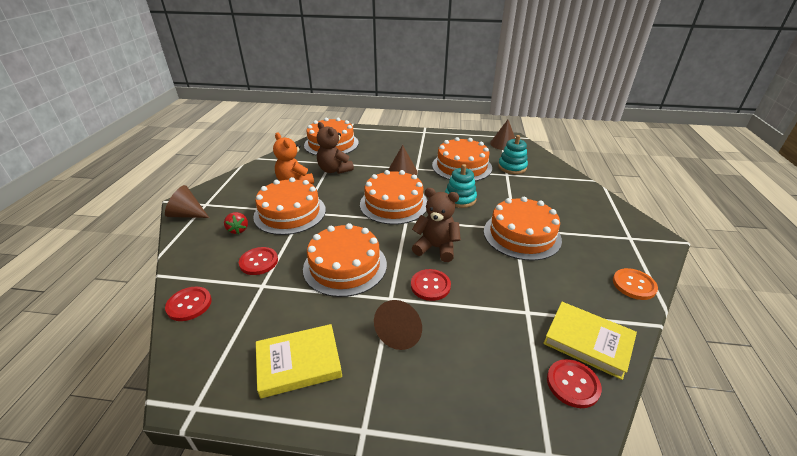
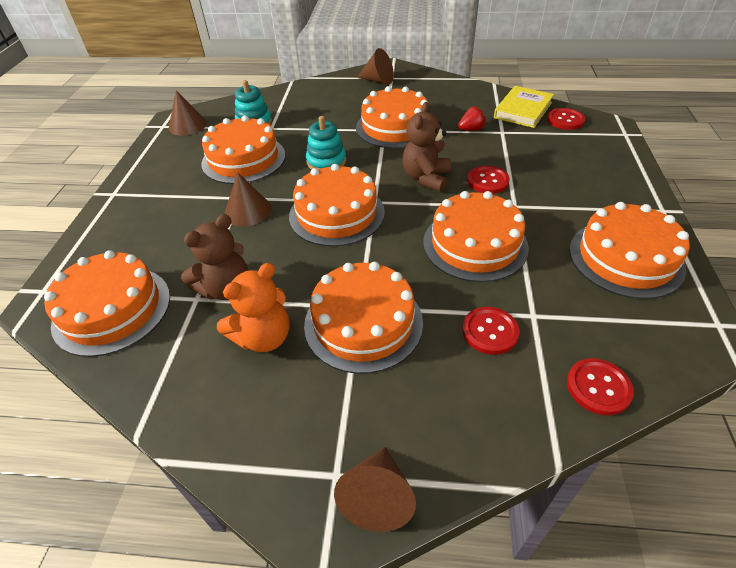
camera: 90 degrees left, 10 degrees up
(238, 230) = (417, 383): red strawberry -> red strawberry (471, 129)
(299, 363) = (625, 258): yellow book -> orange cake
(401, 332) = (556, 196): brown cone -> brown cone (378, 80)
(634, 285) = (453, 85): orange button -> none

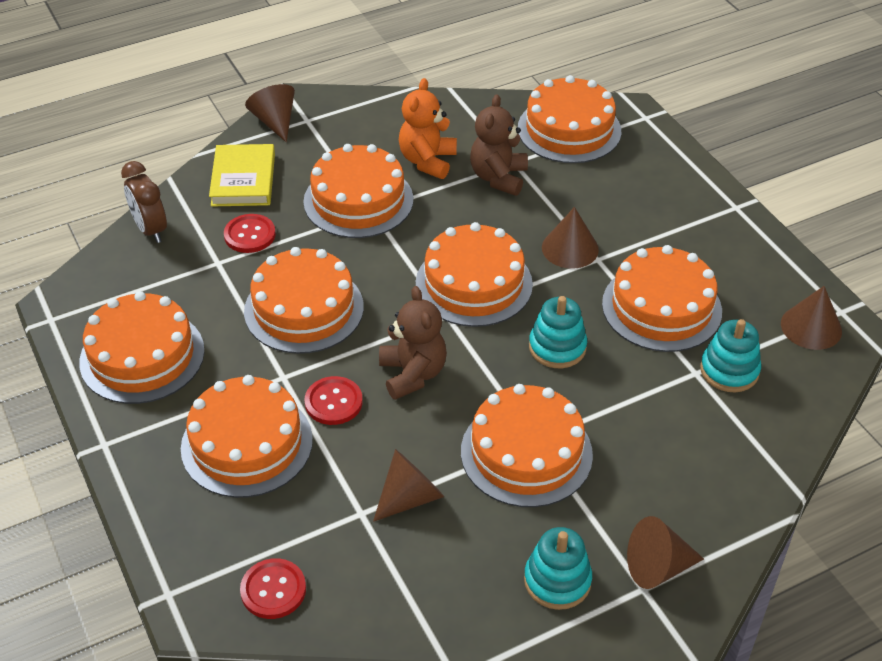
camera: 145 degrees right, 0 degrees up
(425, 88) = (557, 580): none -> turquoise stacking toy
(471, 129) = (410, 497): red strawberry -> brown cone
(523, 110) = (353, 588): yellow book -> yellow book (243, 180)
(557, 179) = (247, 443): none -> orange cake
(598, 387) = (150, 230): red button -> brown clock

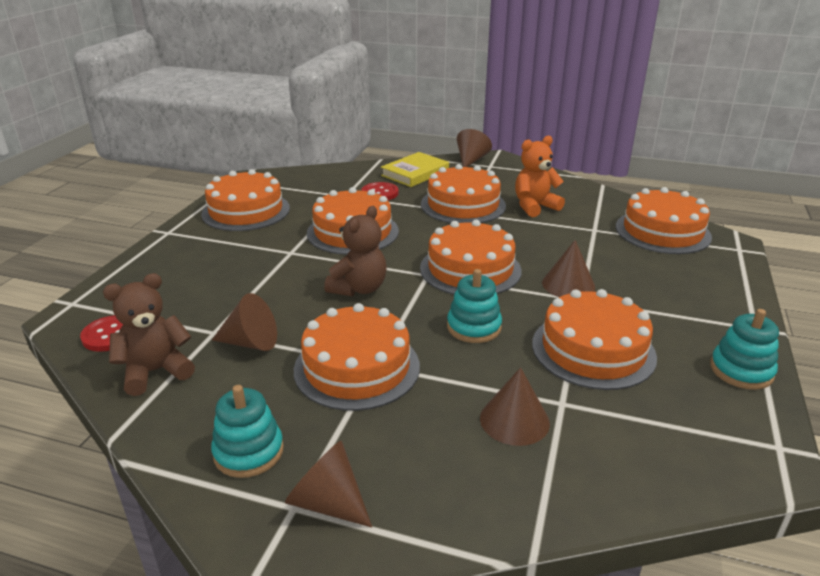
camera: 45 degrees right, 15 degrees down
(150, 230) = (337, 172): brown clock -> none
(247, 443) = (222, 268): orange cake -> none
(333, 402) = (294, 276): red button -> none
(498, 177) = (571, 232): brown teddy bear -> brown teddy bear (155, 371)
(729, 370) = (595, 419): turquoise stacking toy -> turquoise stacking toy (741, 370)
(811, 327) = (726, 439): brown cone -> brown cone (514, 420)

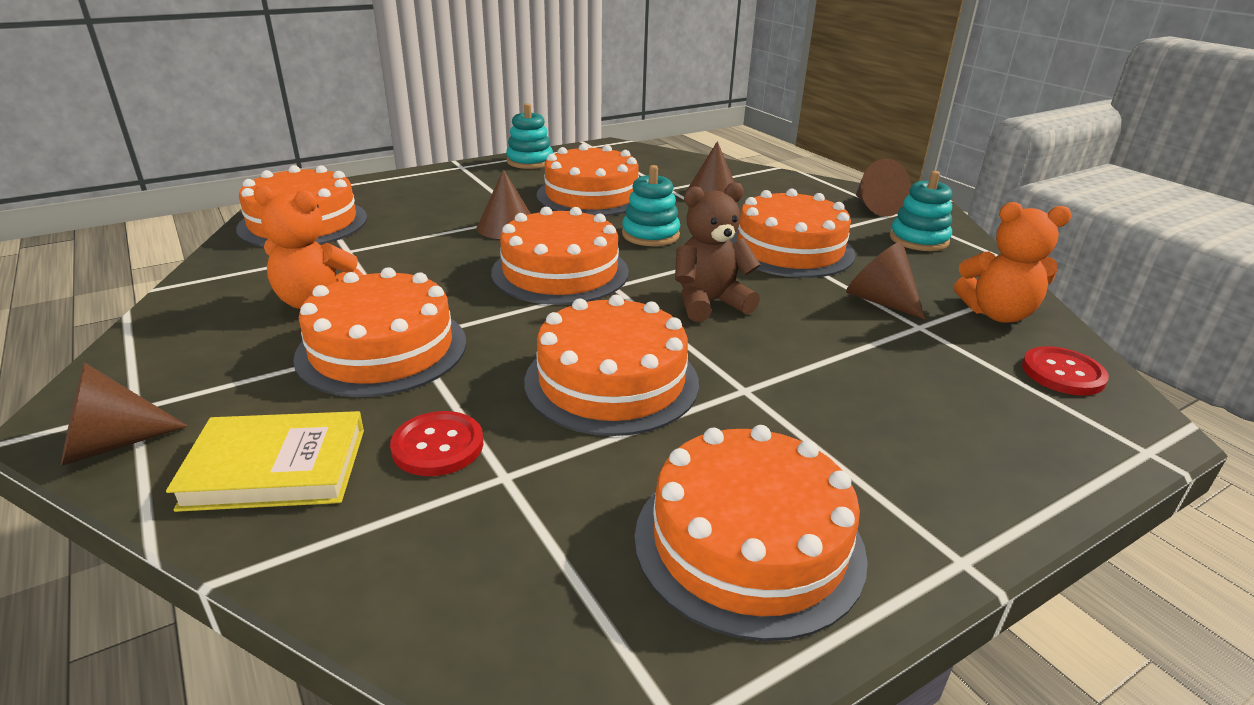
camera: 140 degrees left, 0 degrees up
(155, 371) = (997, 314): brown teddy bear -> orange teddy bear

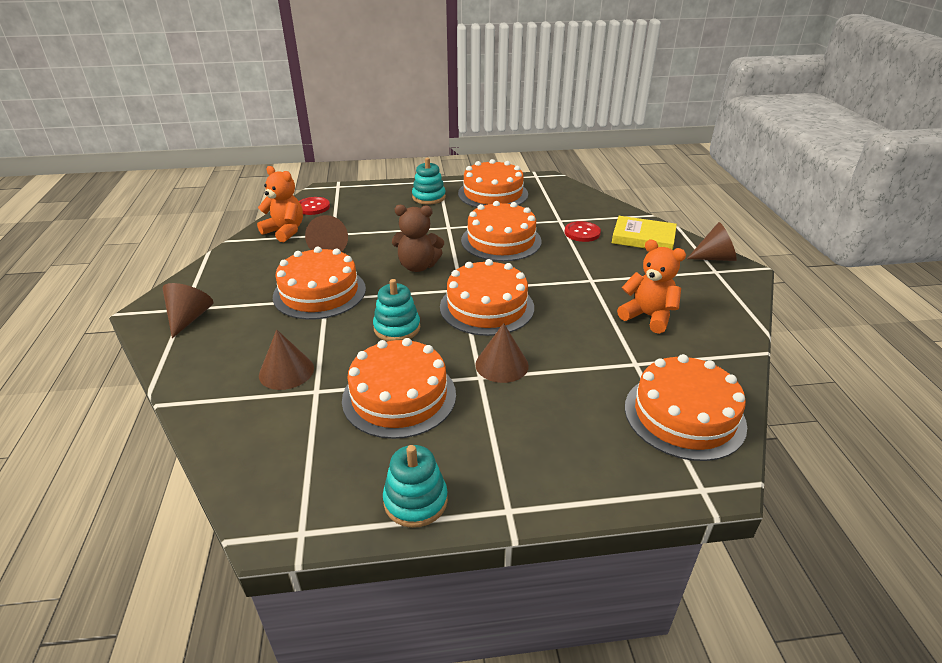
camera: 155 degrees left, 5 degrees up
(382, 349) = (605, 276): orange cake -> none
(918, 240) = (225, 281): turquoise stacking toy -> turquoise stacking toy (429, 197)

